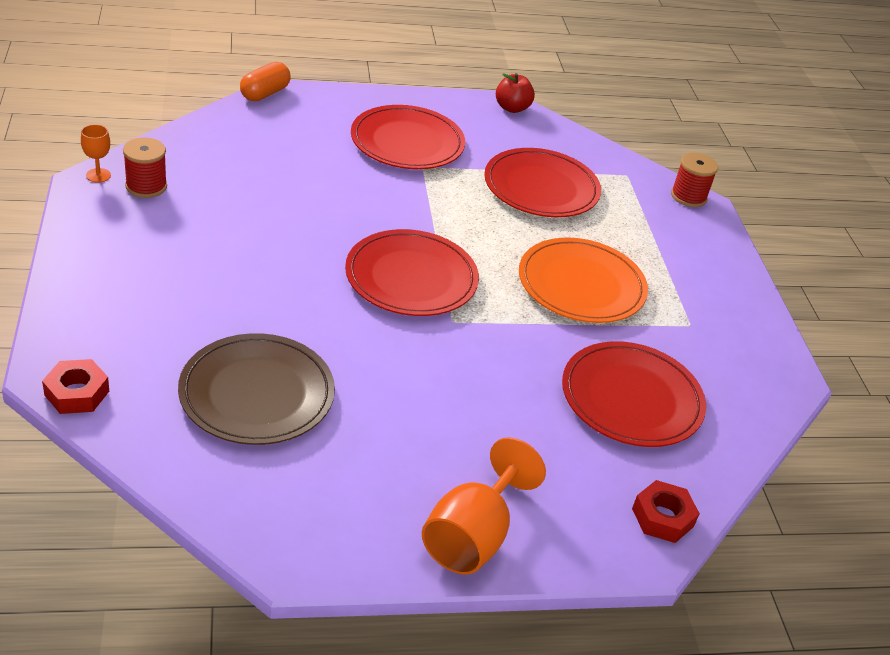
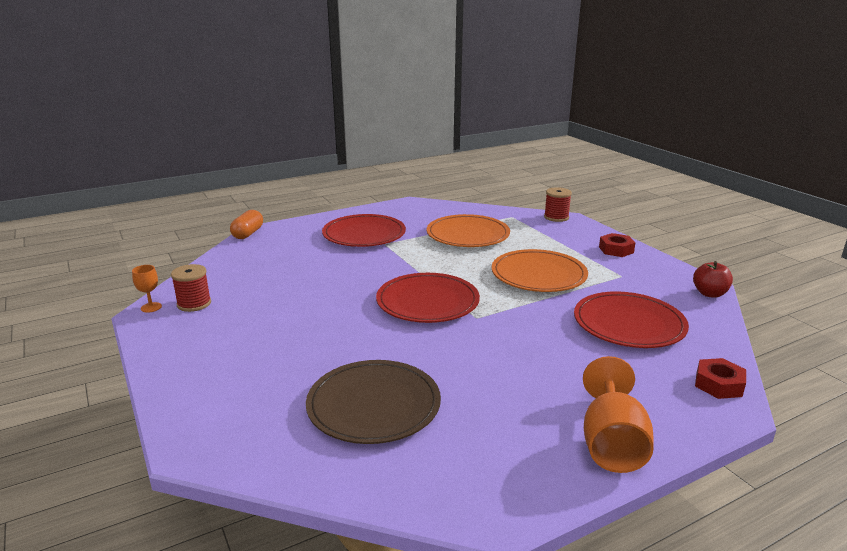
camera: 15 degrees left, 15 degrees down
(77, 393) = (222, 455): red nut -> red nut (616, 250)
(512, 108) = (415, 203): red apple -> red apple (709, 294)
(541, 188) = (468, 235): red plate -> orange plate

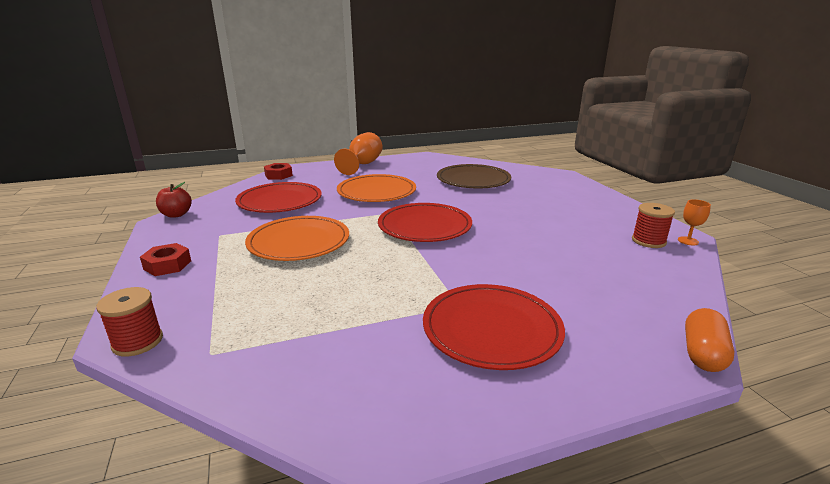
camera: 170 degrees left, 0 degrees up
(468, 235) = (327, 311): orange plate -> orange plate (376, 192)

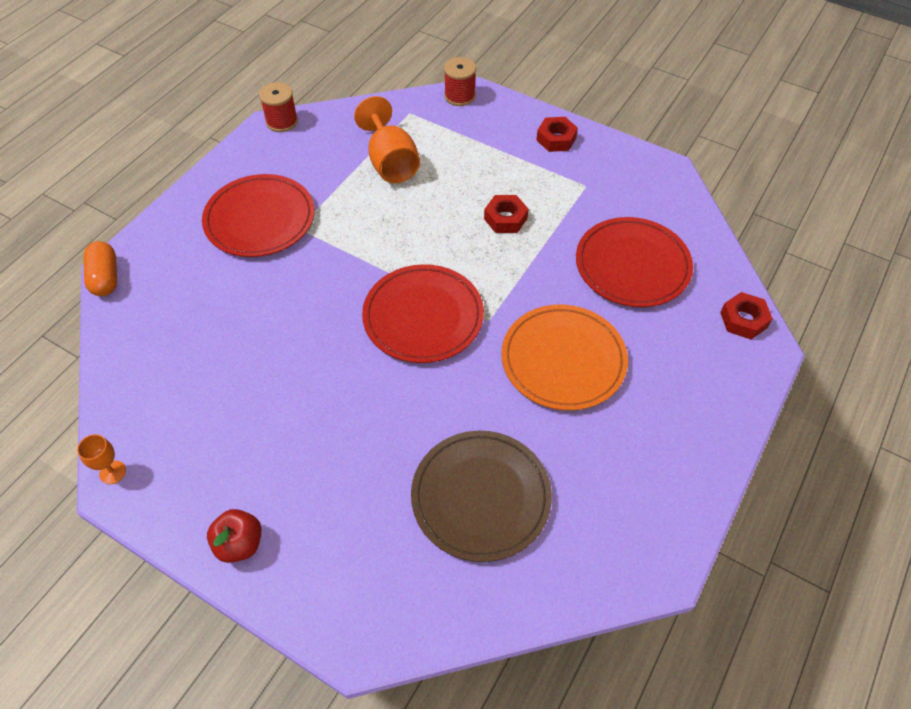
camera: 140 degrees right, 30 degrees up
(176, 215) = (677, 183): red apple -> red apple (239, 544)
(299, 242) = (505, 218): orange plate -> red nut
(362, 165) = (701, 439): orange goblet -> orange goblet (390, 162)
(648, 241) = (161, 441): red spool -> red spool (282, 121)

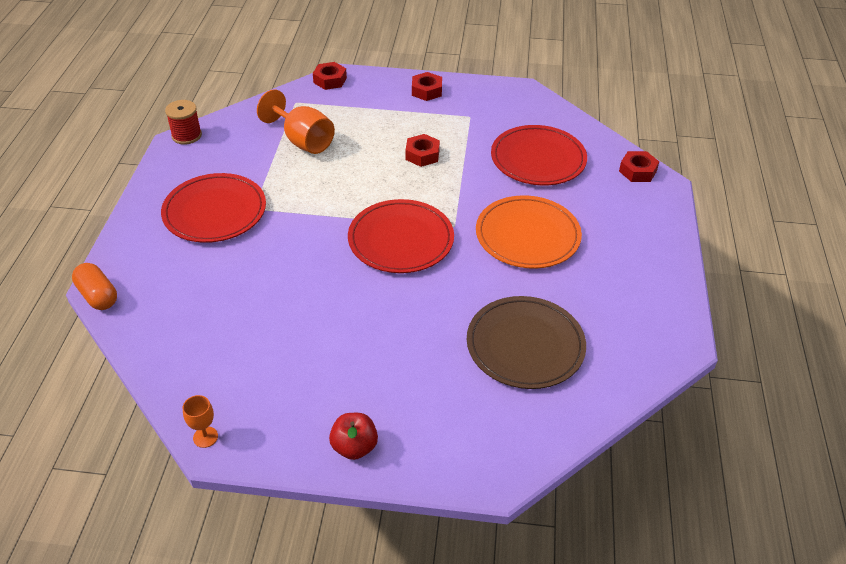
camera: 25 degrees left, 10 degrees down
(459, 96) = (330, 80): red spool -> red nut

